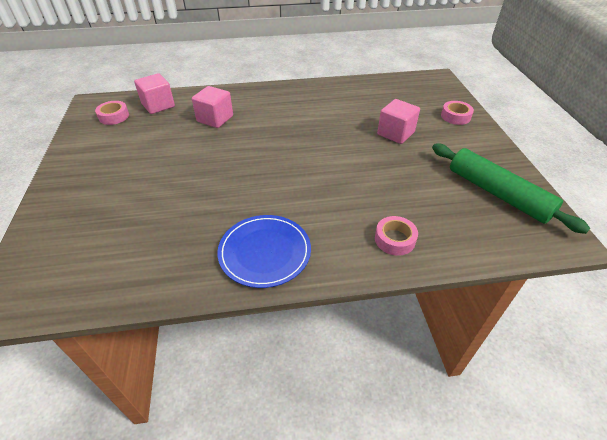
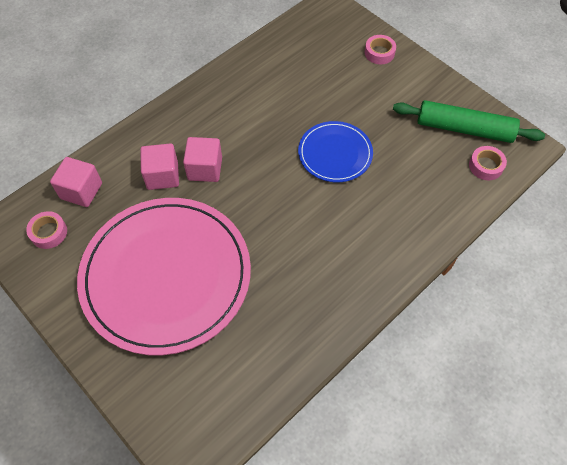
camera: 35 degrees left, 15 degrees up
(148, 172) = (166, 276): none -> pink plate
(264, 252) = (342, 289): blue plate -> blue plate (335, 153)
(394, 239) = (423, 218): pink tape -> pink tape (485, 166)
(395, 133) = (345, 102): pink cube -> pink cube (205, 169)

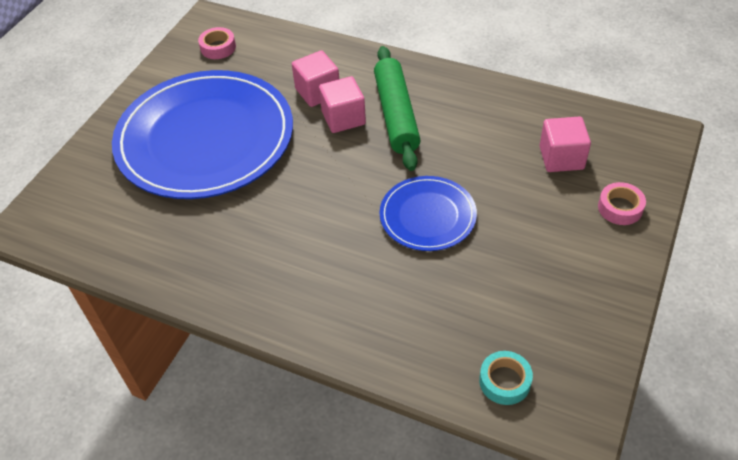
camera: 70 degrees right, 10 degrees down
(81, 191) = (272, 48): pink cube -> pink cube (561, 158)
(166, 276) = (205, 138): pink plate -> blue plate
(464, 129) = (553, 338): green rolling pin -> green rolling pin (396, 115)
(485, 166) = (504, 381): pink tape -> turquoise tape

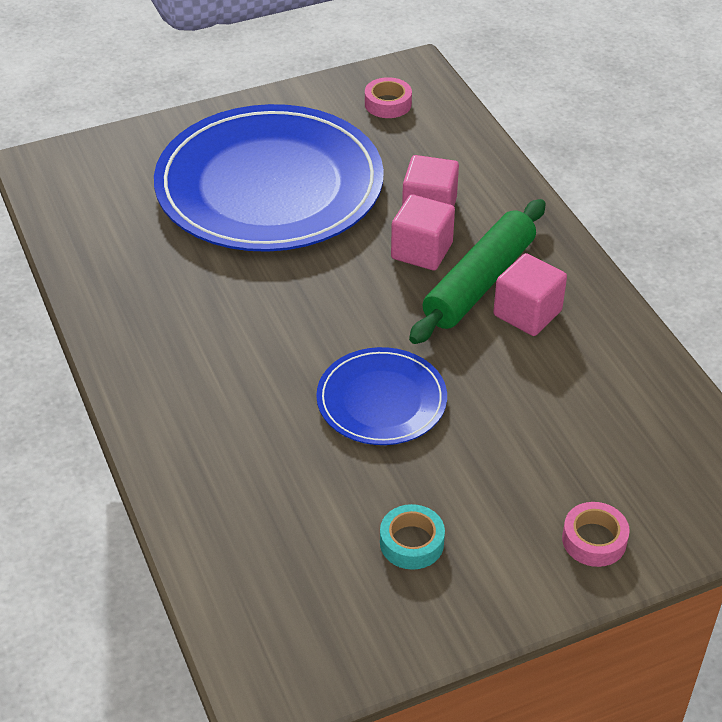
camera: 40 degrees right, 5 degrees down
(504, 381) = (255, 598): turquoise tape -> turquoise tape (411, 543)
(561, 158) = (599, 445): pink cube -> pink cube (527, 313)

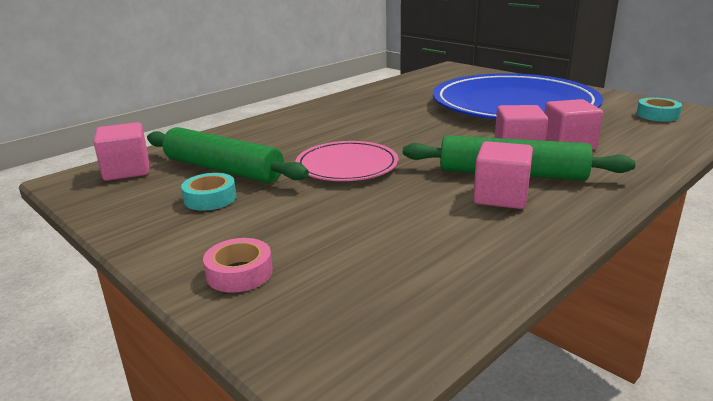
camera: 70 degrees right, 20 degrees down
(267, 625) = (127, 171): none -> pink cube
(325, 519) = (223, 169): none -> green rolling pin
(381, 400) = (347, 165): blue plate -> pink plate
(388, 104) = (657, 115): pink tape -> turquoise tape

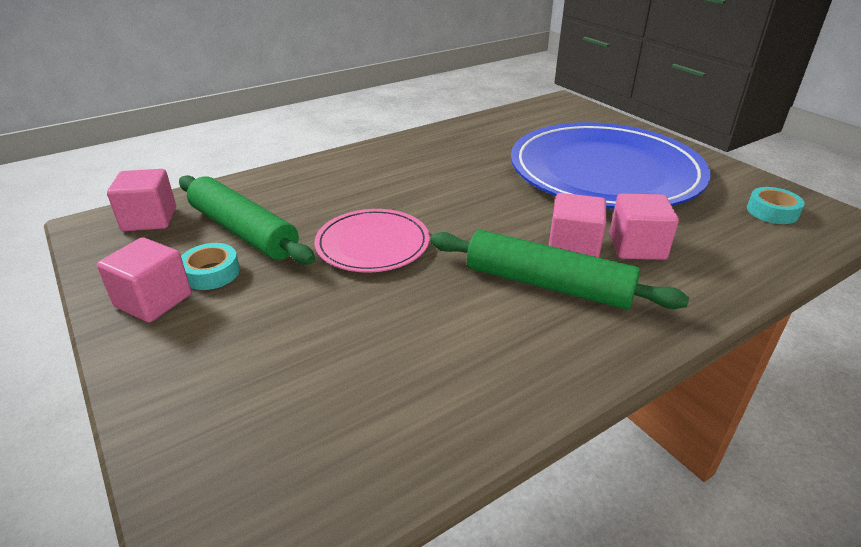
camera: 10 degrees right, 10 degrees up
(239, 273) = (190, 387): pink tape -> none
(501, 197) = (517, 320): pink cube -> pink cube (153, 301)

